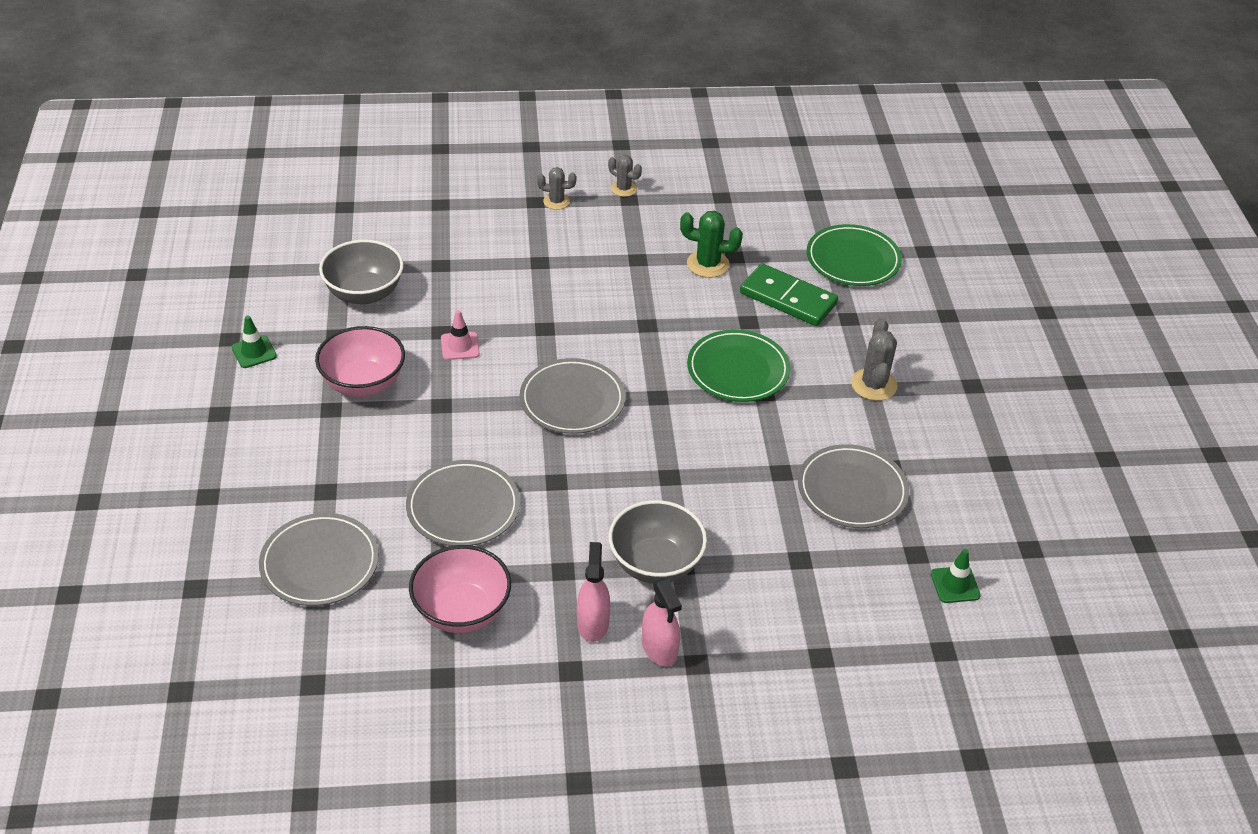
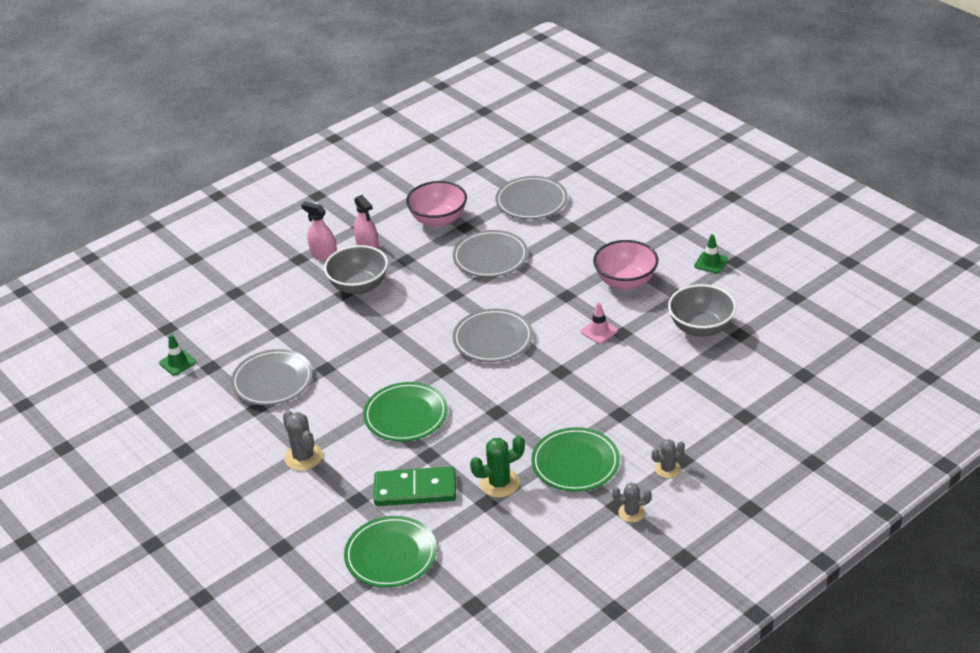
camera: 150 degrees right, 5 degrees down
(625, 245) = (575, 463): none -> green plate

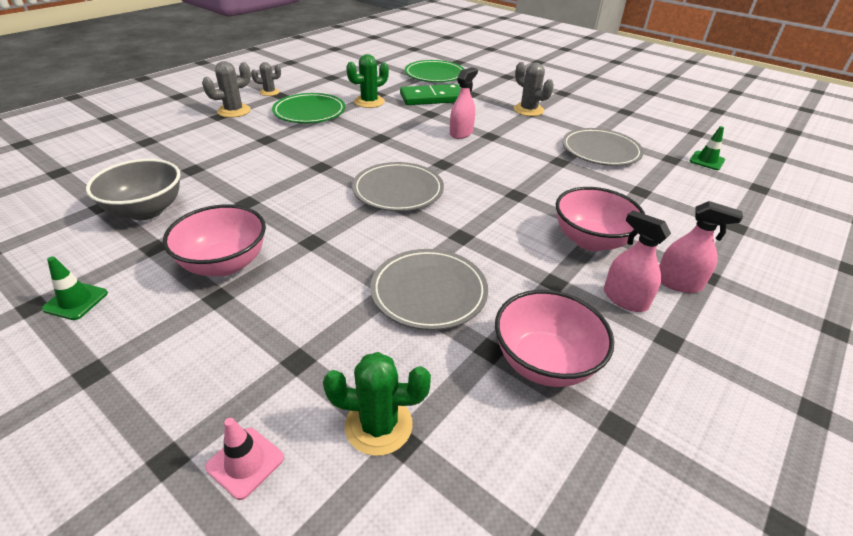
camera: 165 degrees right, 0 degrees up
(359, 286) = (591, 240): grey bowl -> pink bowl
(406, 415) = (461, 133): green plate -> pink spray bottle
(531, 201) = (378, 425): grey plate -> green cactus
(599, 331) = (274, 202): pink traffic cone -> pink traffic cone (245, 462)
(667, 469) = (234, 111): grey cactus -> grey cactus, size x1.53

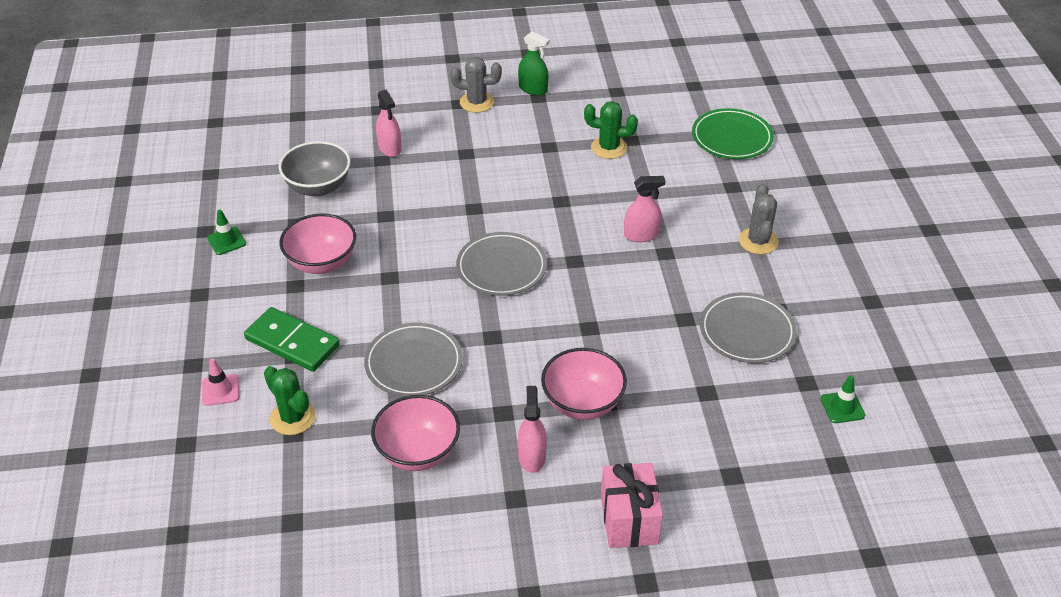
camera: 45 degrees right, 5 degrees up
(269, 92) = (533, 89): grey cactus -> green spray bottle
(309, 112) = (538, 135): green plate -> none
(432, 98) = (679, 173): green domino -> green domino (292, 342)
(678, 283) = (591, 475): pink spray bottle -> pink spray bottle (390, 148)
(749, 295) = (629, 520): none -> pink gift

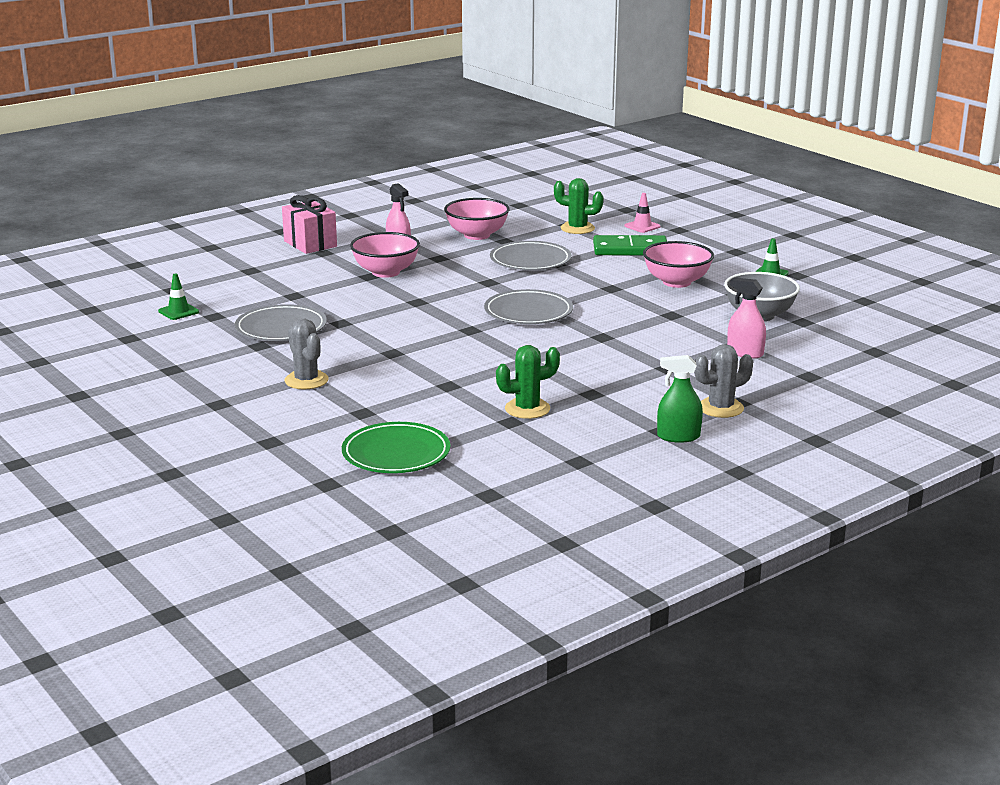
camera: 150 degrees right, 20 degrees down
(641, 235) = (426, 358): pink spray bottle -> none

